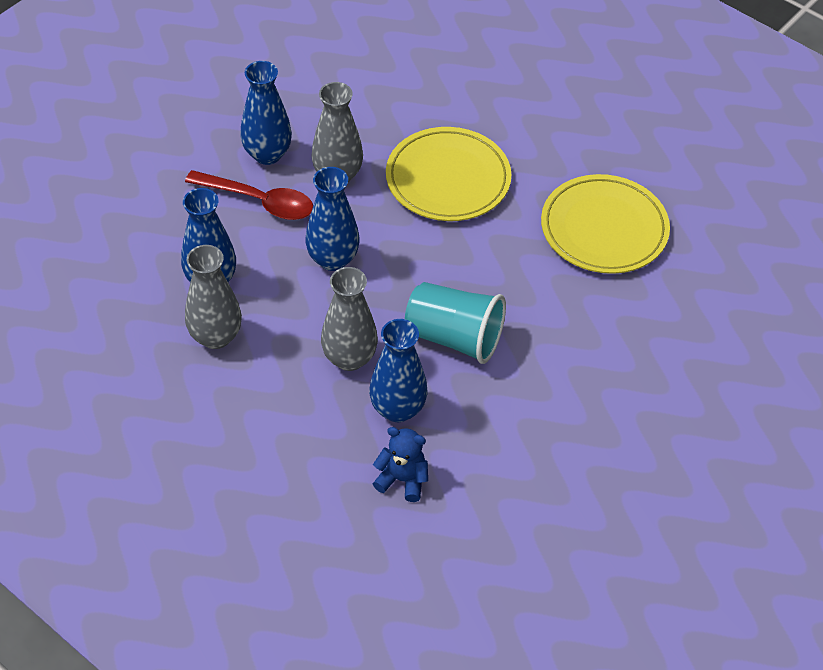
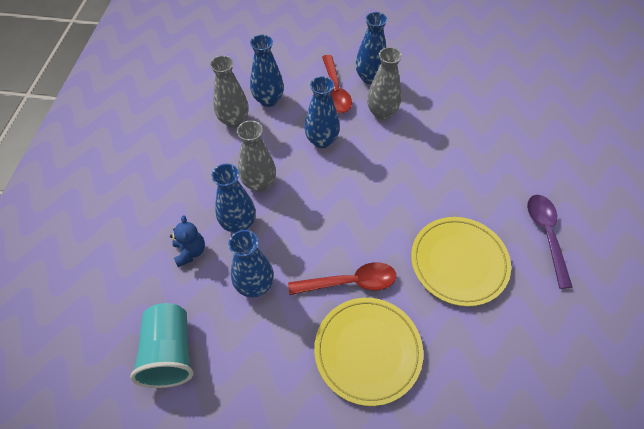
camera: 60 degrees right, 5 degrees up
(448, 179) = (424, 161): yellow plate -> yellow plate (367, 351)
(454, 337) = (309, 225): turquoise cup -> turquoise cup (170, 352)
(500, 432) = (255, 285): none -> blue vase
(560, 339) = (350, 282): none -> red spoon
(623, 137) = (546, 235): none -> purple spoon

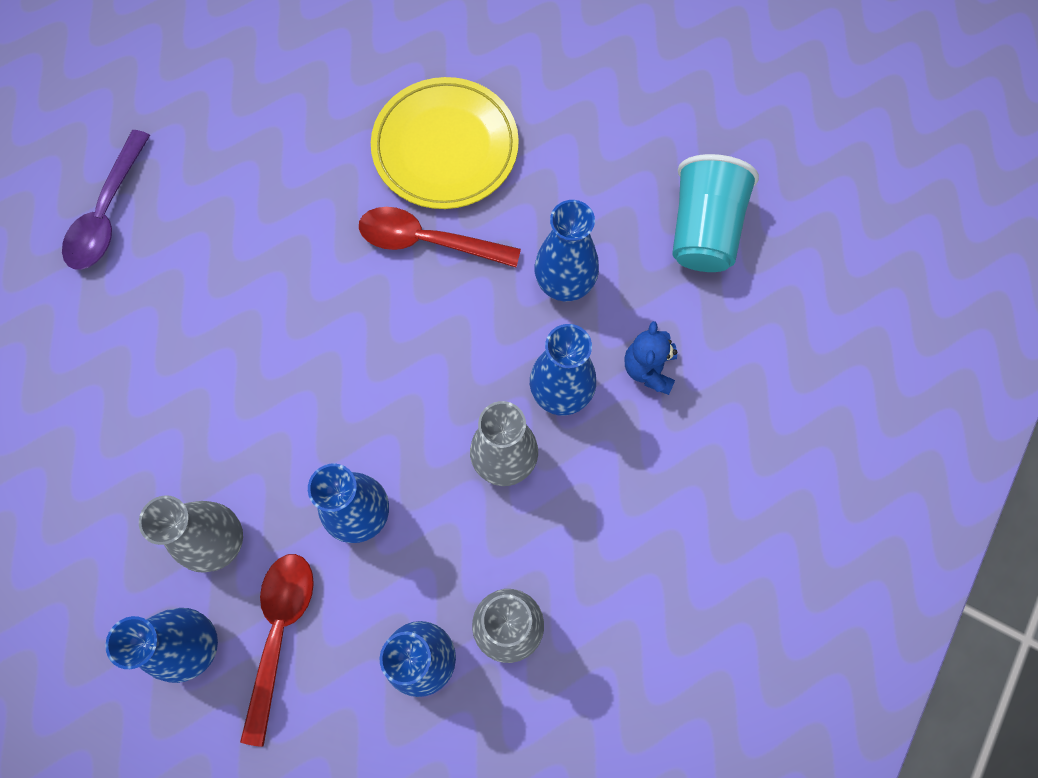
camera: 160 degrees left, 15 degrees up
(459, 262) = (259, 217): yellow plate -> none

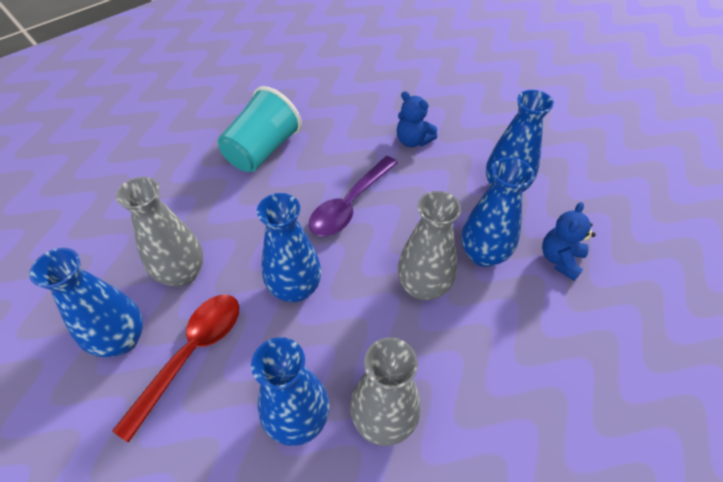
camera: 20 degrees right, 20 degrees down
(107, 213) = (219, 80): purple spoon -> purple spoon (350, 204)
(428, 241) = (413, 141): red spoon -> blue teddy bear
(445, 147) = (442, 98): yellow plate -> none
(704, 229) = (621, 184): turquoise cup -> turquoise cup (263, 150)

